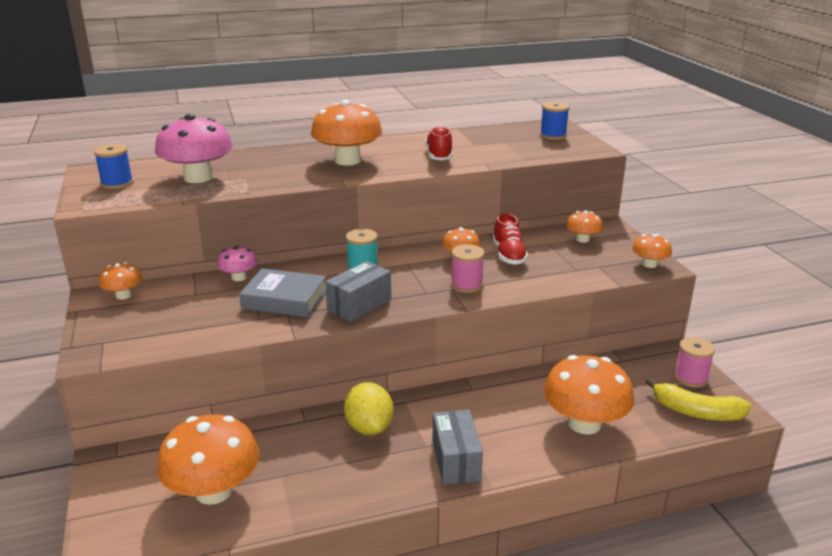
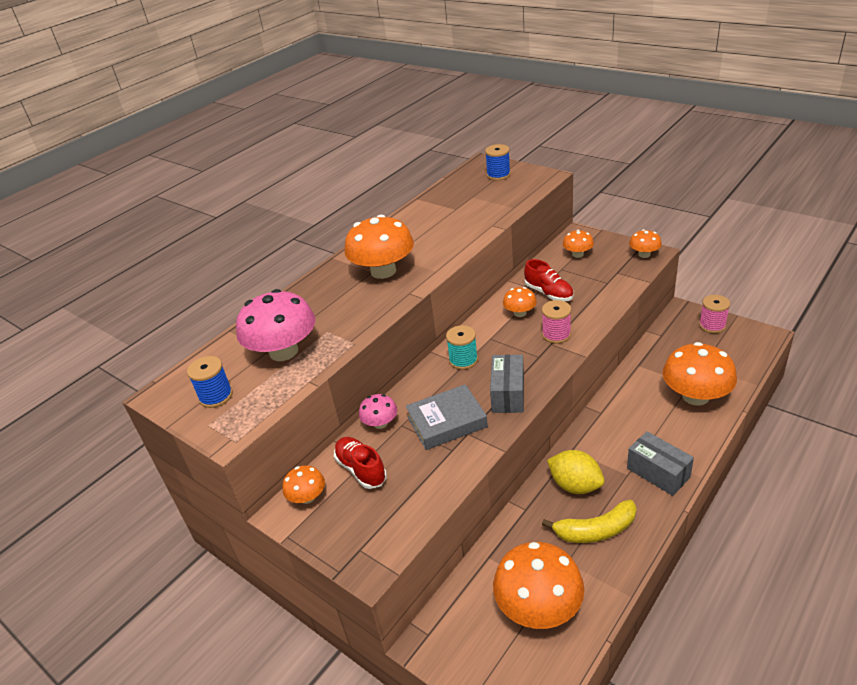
camera: 30 degrees left, 10 degrees up
(439, 155) = (446, 232): red shoe -> red shoe (361, 469)
(696, 412) = (743, 349): yellow banana -> yellow banana (596, 530)

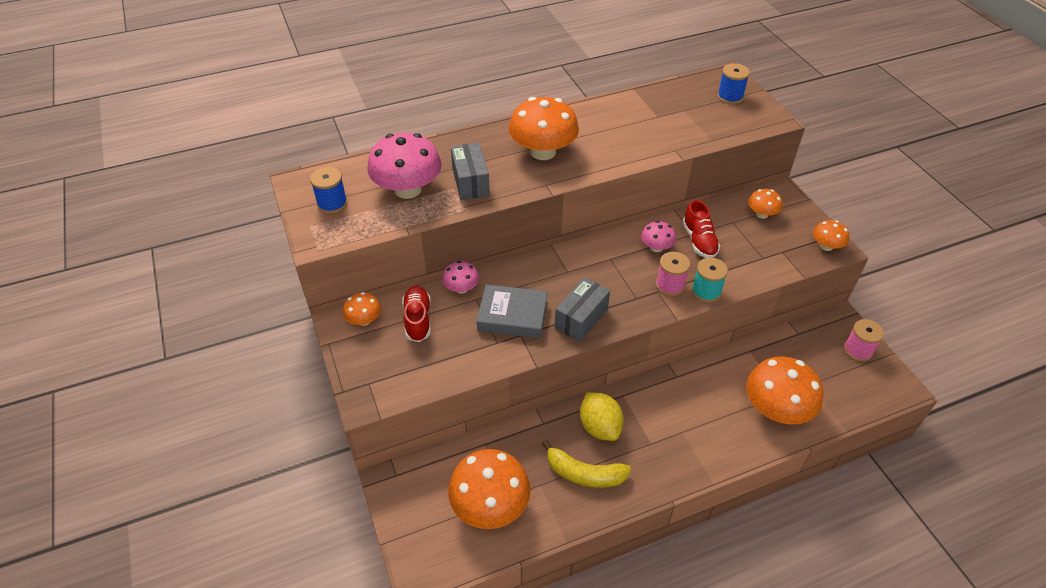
camera: 25 degrees right, 10 degrees up
(463, 360) = (570, 267): turquoise spool -> turquoise spool (706, 291)
(520, 313) = (656, 247): orange mushroom -> pink mushroom
(658, 473) = (678, 457): grey box -> grey box (470, 182)

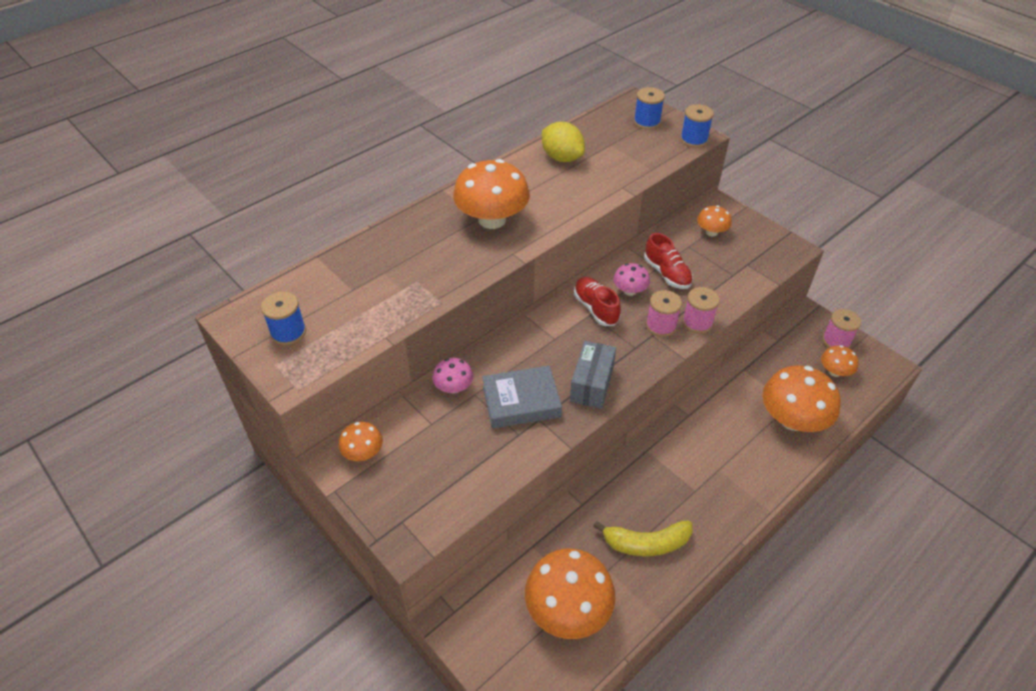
camera: 20 degrees left, 0 degrees up
(408, 189) = (367, 295): pink mushroom -> none
(418, 320) = (423, 435): red shoe -> red shoe (596, 308)
(470, 182) = (432, 270): grey box -> none
(600, 427) = (639, 490): yellow lemon -> yellow lemon (562, 158)
(706, 291) = (697, 322): turquoise spool -> pink spool
(767, 122) = (694, 140): none -> blue spool
(826, 246) = (783, 248): orange mushroom -> orange mushroom (835, 371)

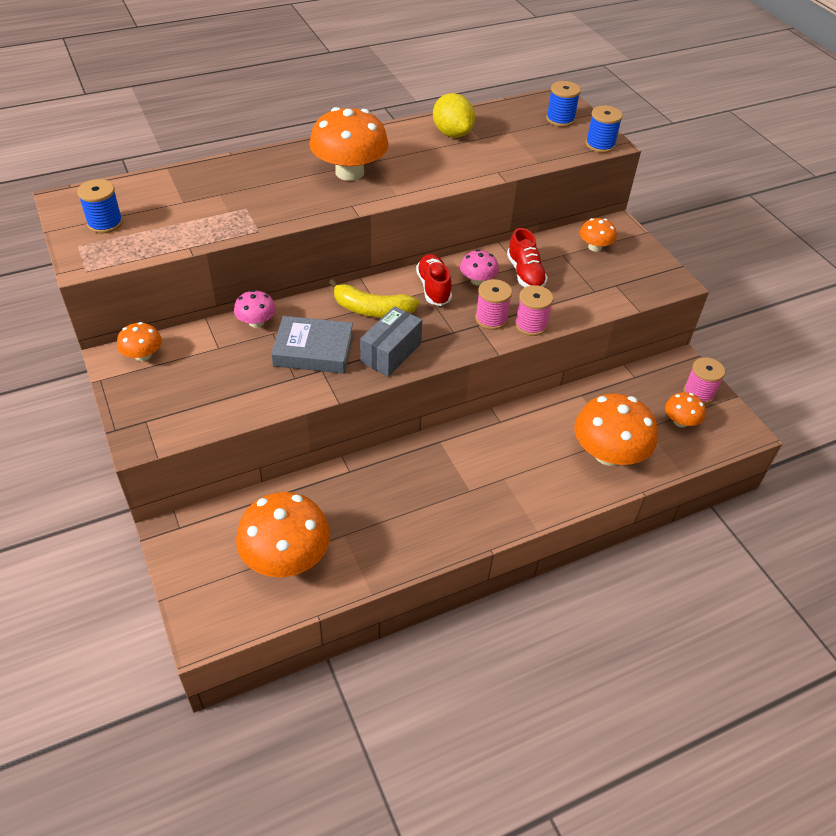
camera: 15 degrees right, 0 degrees up
(646, 543) = (394, 523): yellow banana -> yellow banana (372, 310)

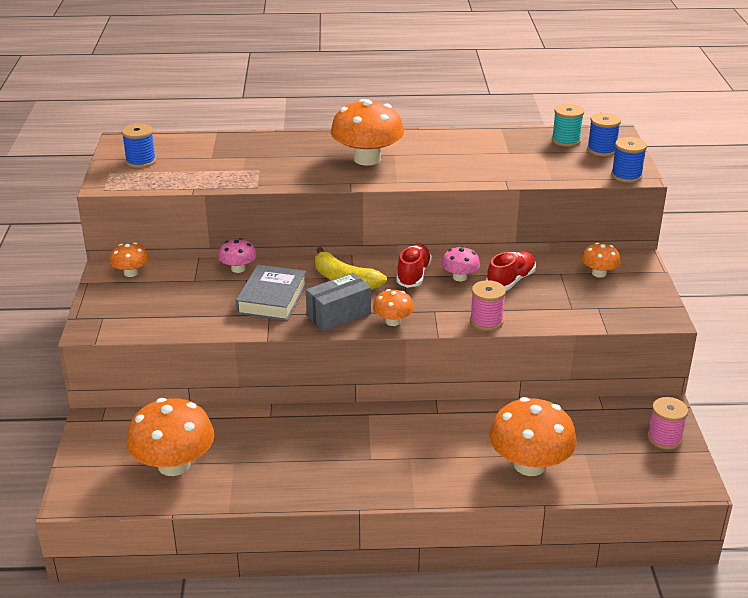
camera: 25 degrees right, 15 degrees down
(313, 350) = (272, 299): grey book -> grey book turned 75 degrees clockwise
(452, 133) = (484, 145): yellow lemon -> none
(491, 319) = (451, 309): pink spool -> none
(522, 114) = (566, 140): none -> turquoise spool
(525, 274) = (510, 281): red shoe -> red shoe turned 150 degrees counterclockwise
(680, 421) = (627, 457): orange mushroom -> orange mushroom (393, 321)

